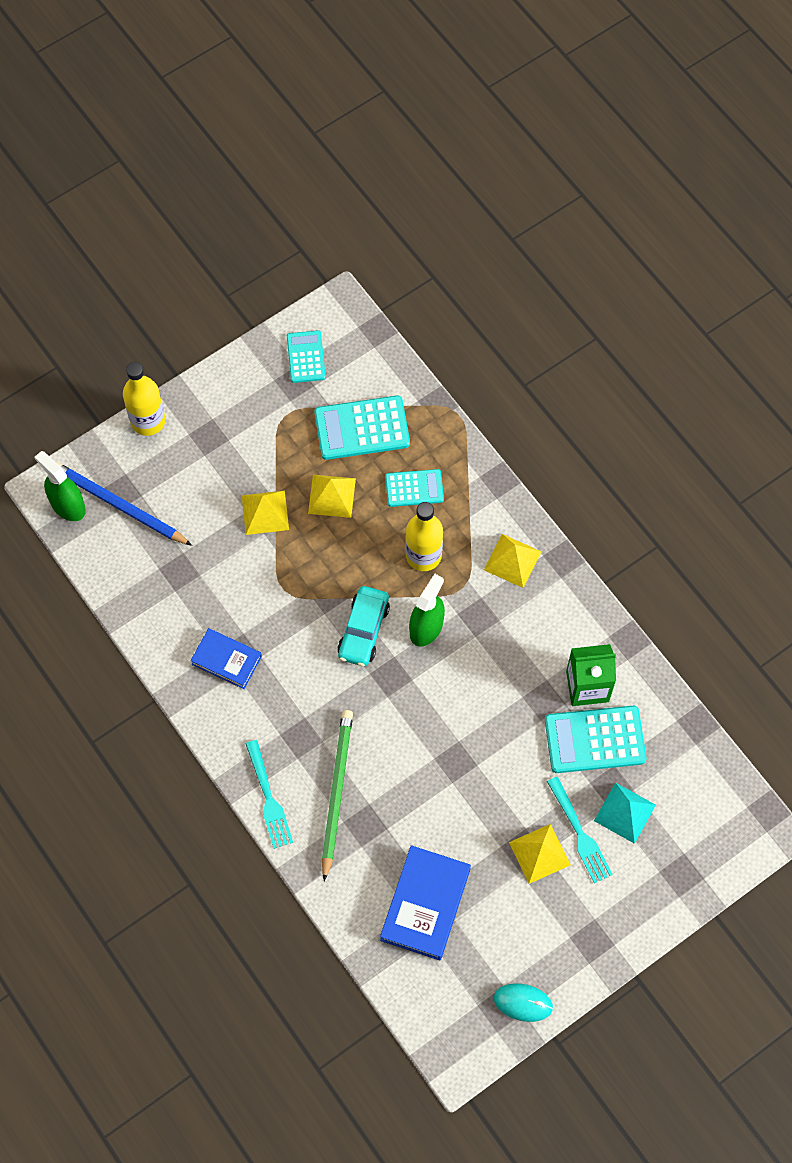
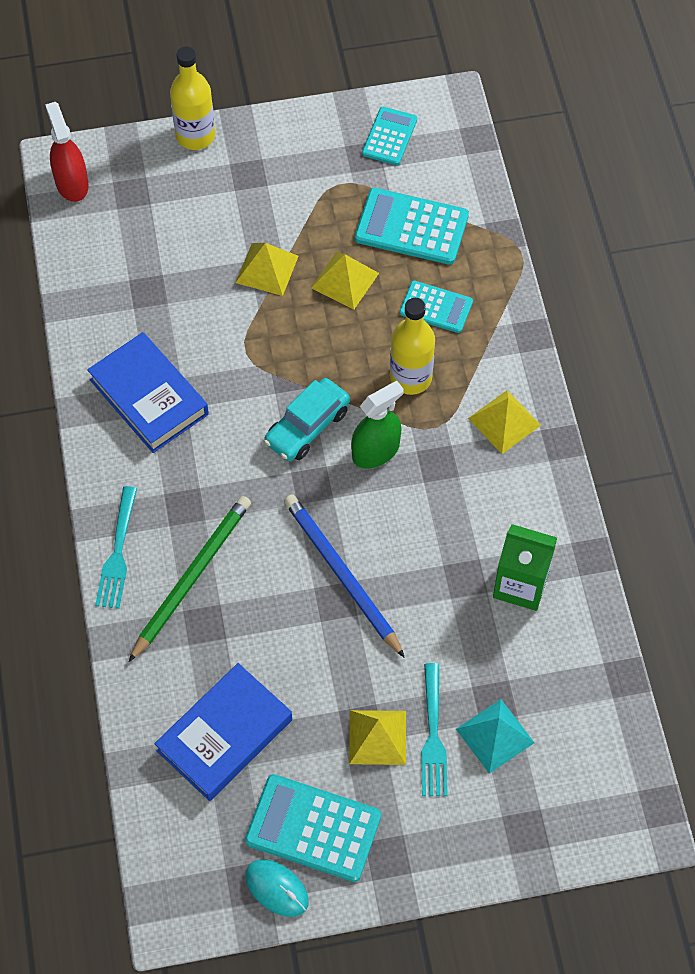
camera: 25 degrees right, 5 degrees down
(67, 505) = (71, 183): green spray bottle -> red spray bottle
(119, 506) = (123, 204): blue pencil -> blue pencil (342, 575)
(226, 660) = (149, 397): blue book -> blue book, size x1.56
(595, 740) = (500, 644): turquoise calculator -> turquoise calculator (313, 828)

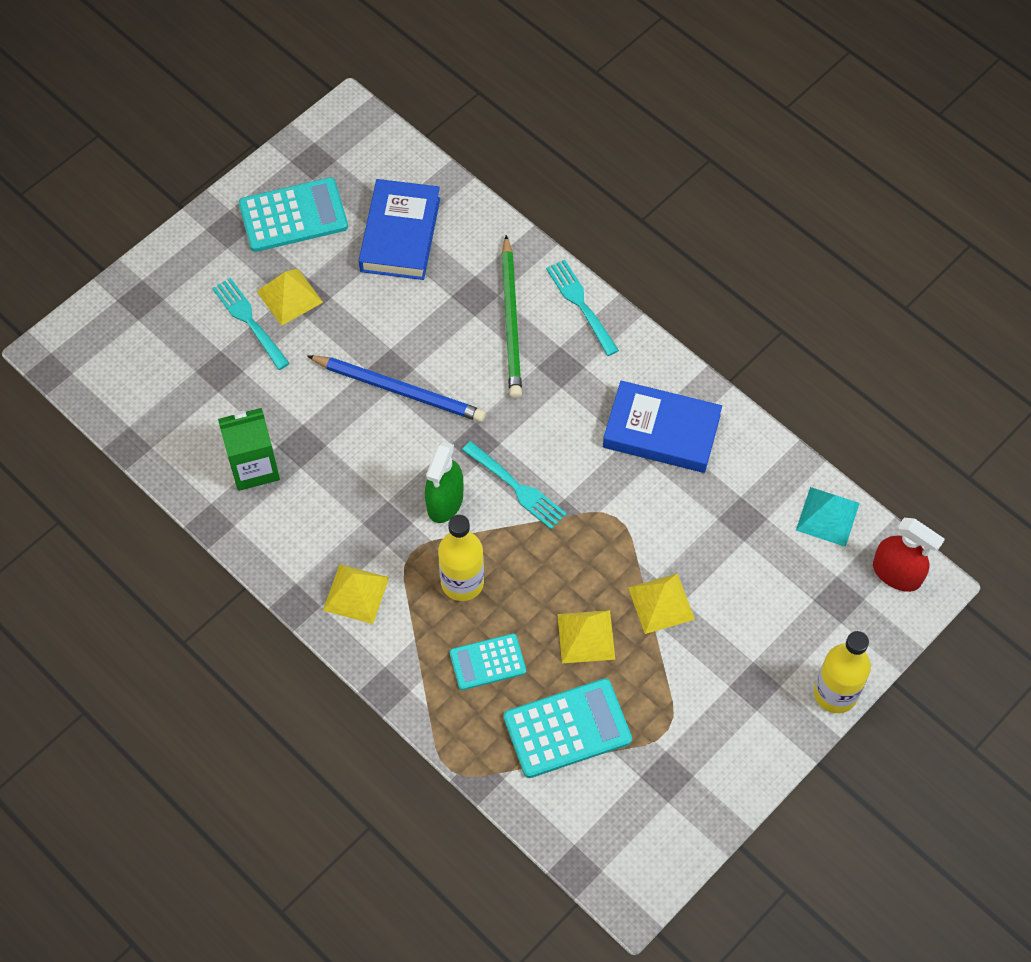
camera: 145 degrees right, 0 degrees up
(276, 888) = (291, 168): turquoise mouse -> none
(307, 427) = (515, 487): turquoise car -> turquoise fork
(389, 136) = (660, 814): turquoise calculator -> none
(495, 736) = (203, 347): turquoise pyramid -> turquoise pyramid (827, 516)

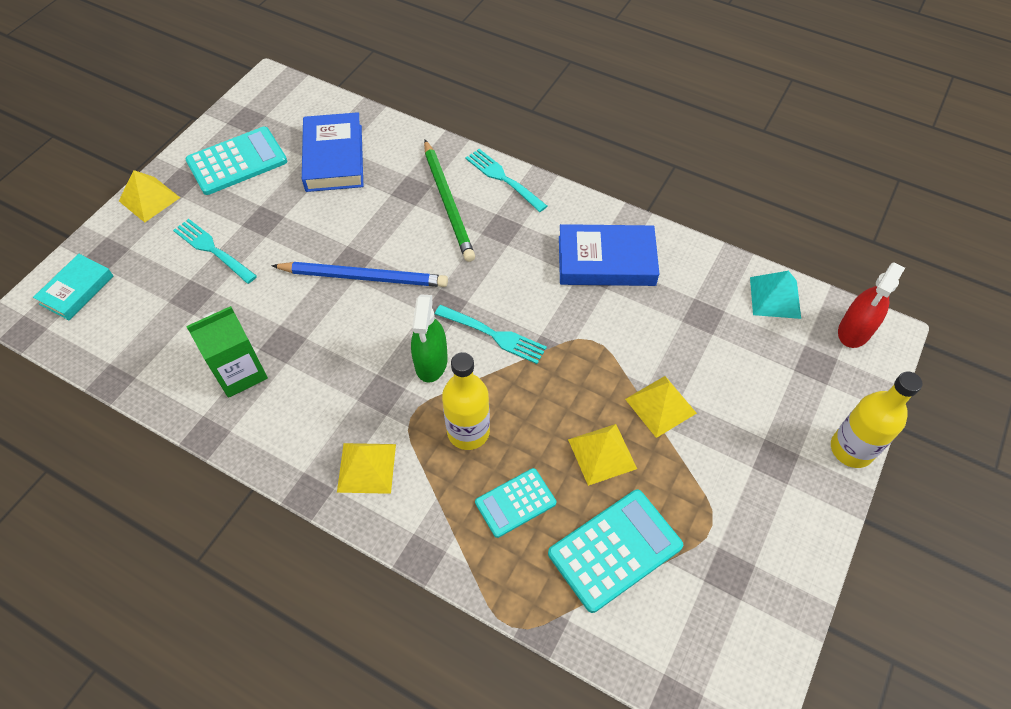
camera: 15 degrees left, 5 degrees down
(106, 336) = (77, 290): none -> turquoise book
(289, 296) = (246, 223): yellow pyramid -> yellow pyramid (149, 199)
(896, 573) = (854, 331): red spray bottle -> red spray bottle turned 105 degrees clockwise

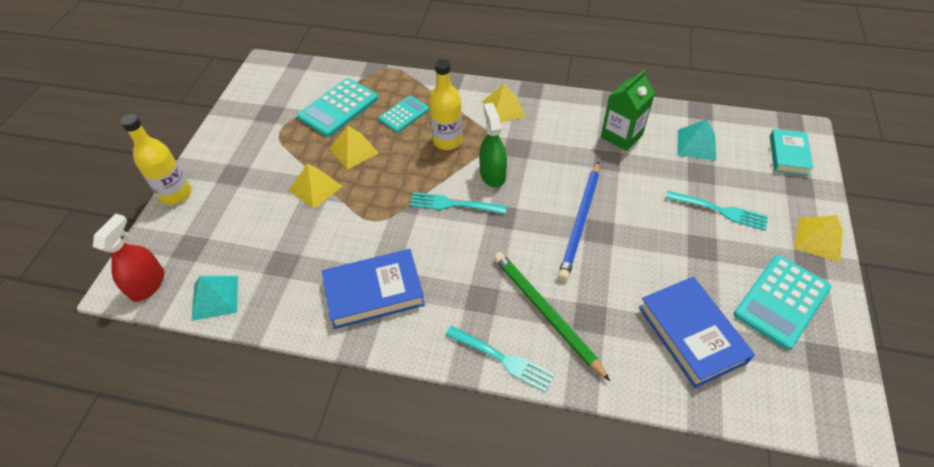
camera: 165 degrees right, 5 degrees down
(163, 333) = (696, 144): none -> turquoise pyramid
(363, 277) = (580, 221): blue pencil -> blue pencil turned 60 degrees counterclockwise

